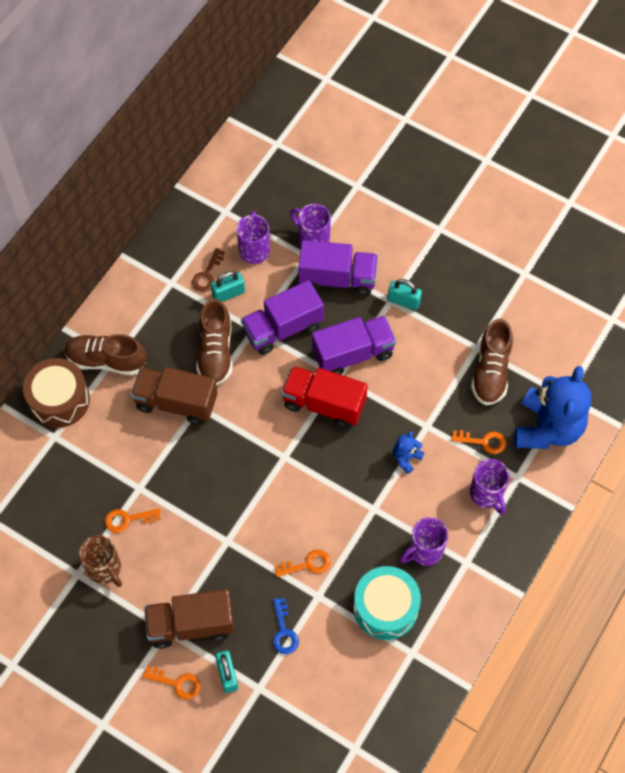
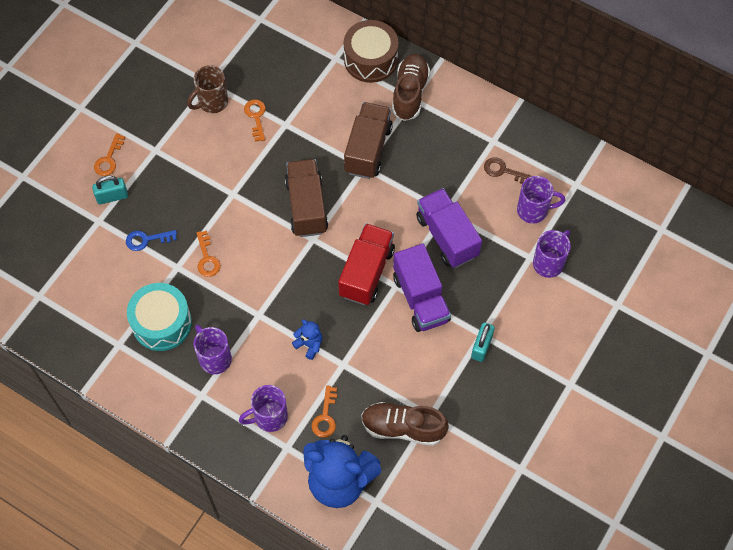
camera: 90 degrees right, 0 degrees up
(191, 625) = (158, 168): brown truck -> brown truck (306, 206)
(215, 352) = (420, 180): brown shoe -> none
(228, 294) = (483, 189): turquoise padlock -> none
(337, 278) = (505, 285): purple truck -> none

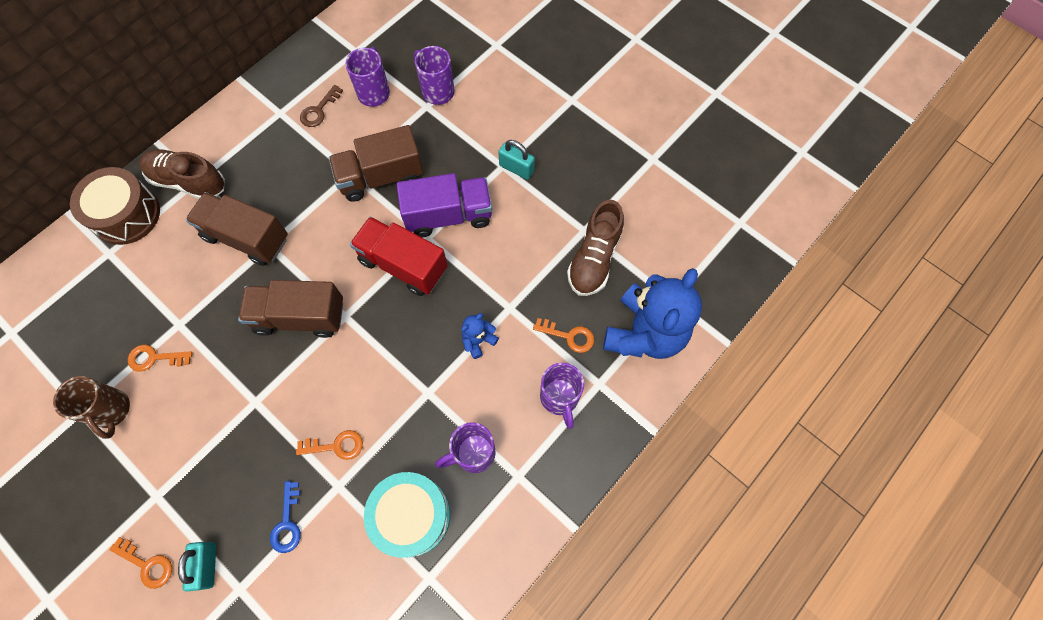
camera: 80 degrees left, 5 degrees up
(447, 236) = (381, 177): purple truck -> brown truck

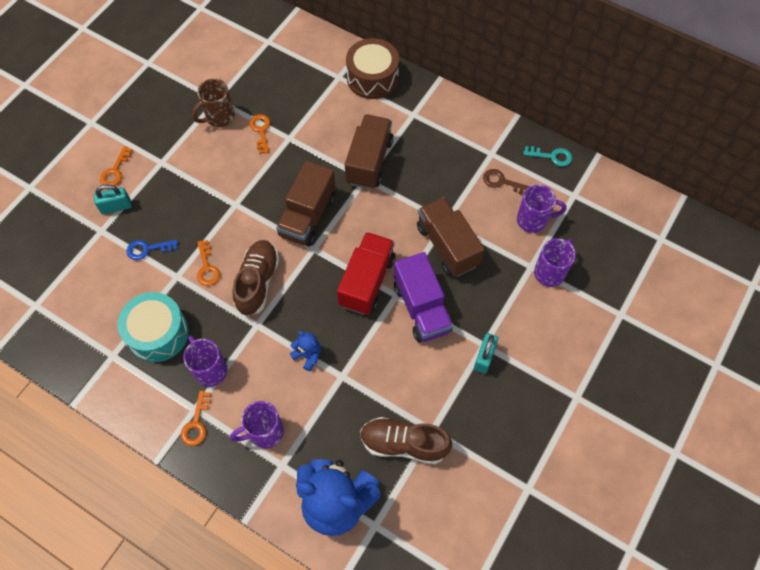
camera: 80 degrees right, 5 degrees down
(188, 182) = (410, 109): brown shoe -> brown shoe (257, 282)
(300, 317) = (308, 216): brown truck -> brown truck turned 150 degrees counterclockwise
(303, 59) = (552, 156): none -> turquoise key
(569, 336) = (323, 432): orange key -> orange key (196, 423)

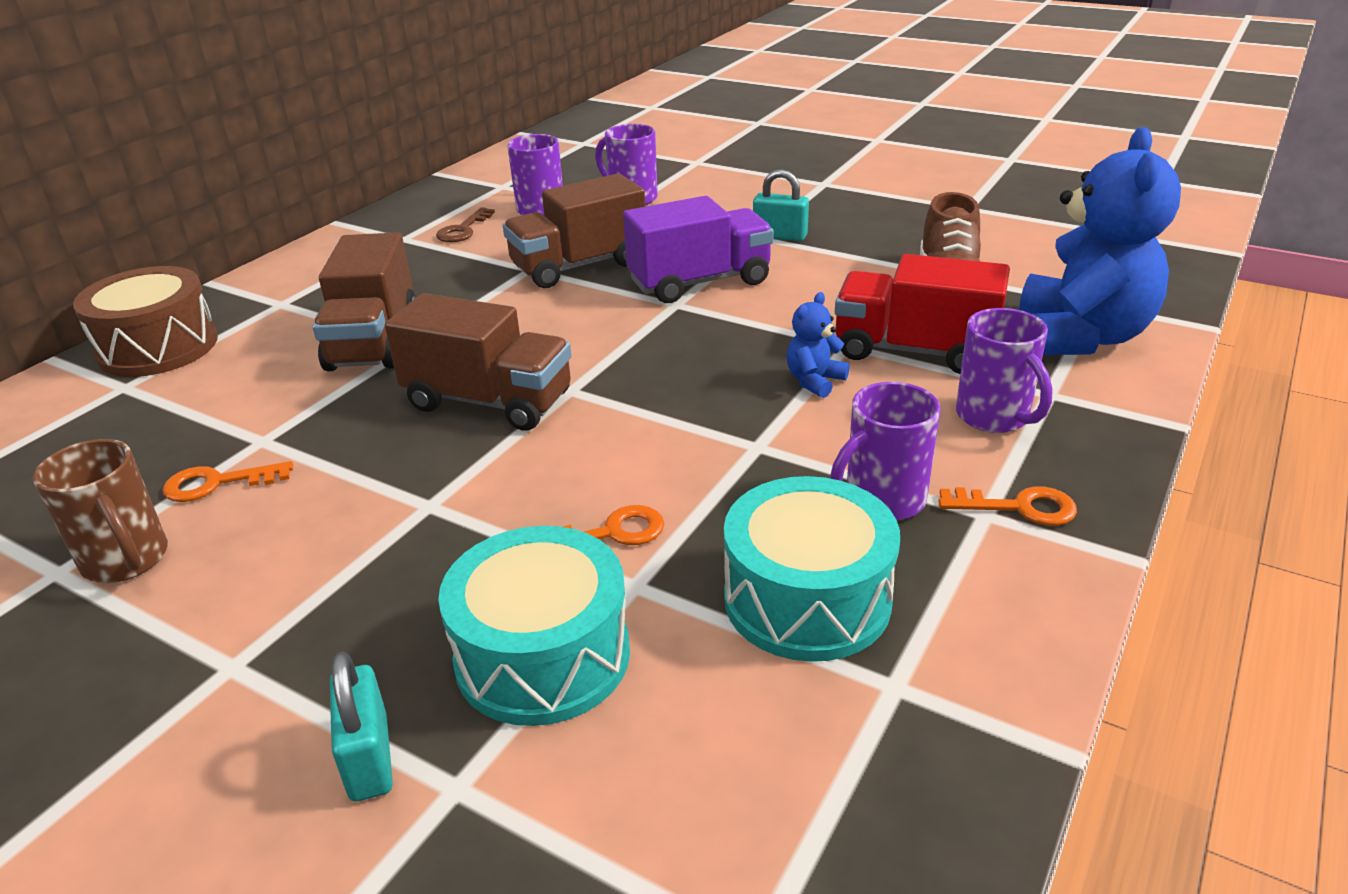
camera: 90 degrees left, 30 degrees down
(115, 171) = (215, 785): orange key -> none
(147, 249) = (543, 656): blue key -> turquoise drum
(257, 282) = (652, 453): brown shoe -> none
(367, 281) = (649, 331): red truck -> red truck (914, 351)
(369, 161) = (374, 341): brown truck -> brown truck turned 105 degrees counterclockwise
(552, 156) = (427, 199): turquoise key -> none

